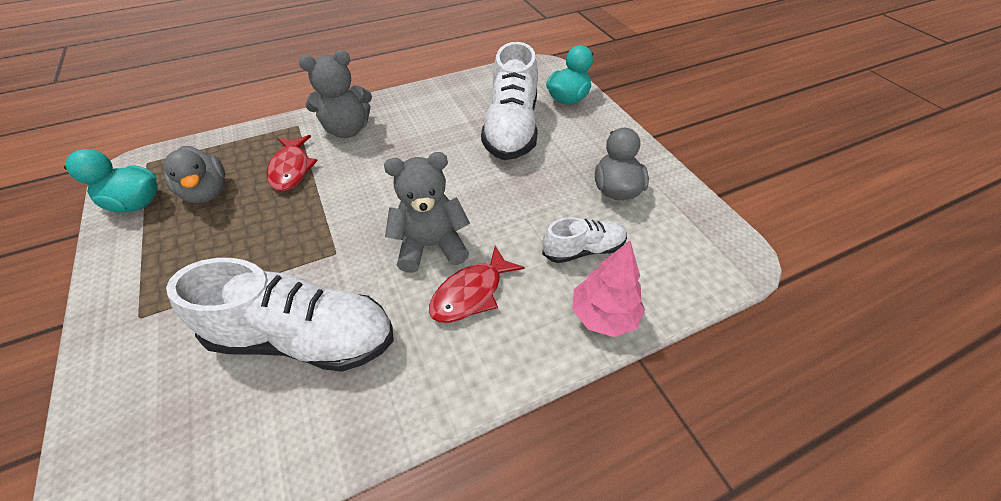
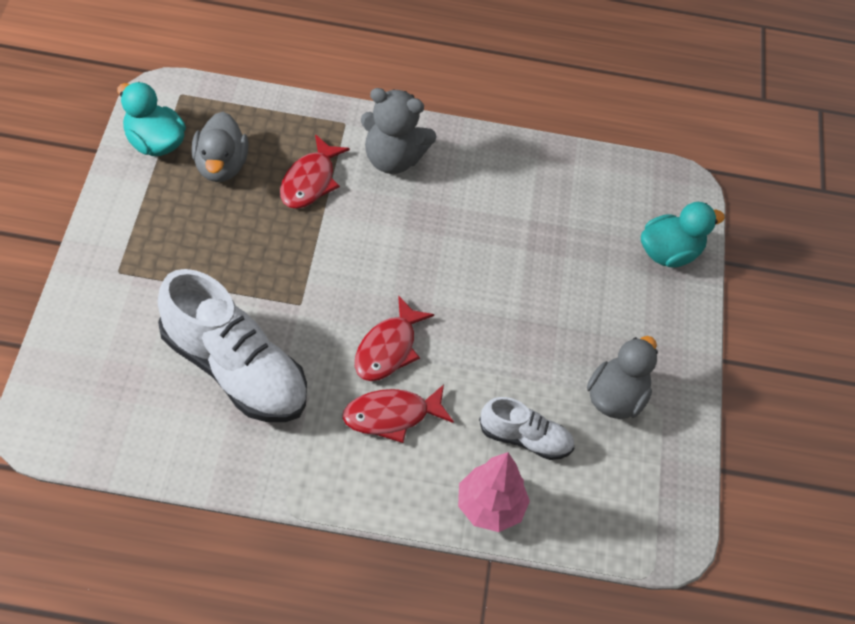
camera: 25 degrees right, 5 degrees up
(431, 246) = (388, 348): grey teddy bear -> red fish
(511, 129) = (568, 258): white shoe -> none

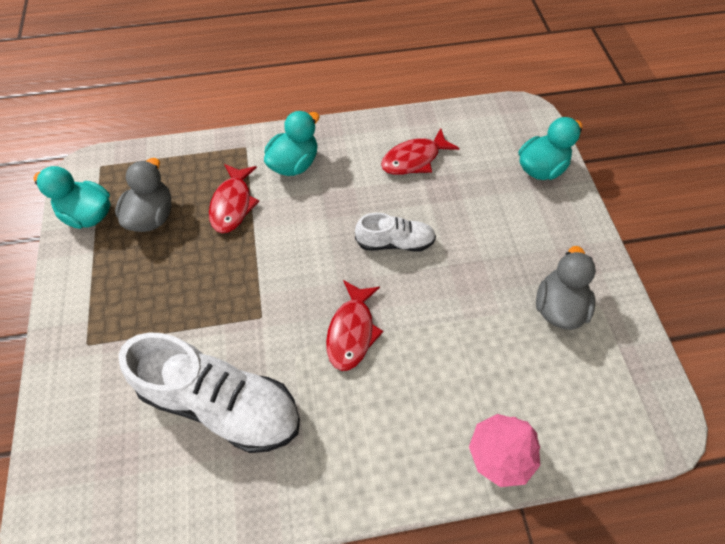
camera: 10 degrees left, 5 degrees up
(220, 166) = (152, 216): grey duck -> grey duck turned 150 degrees counterclockwise
(391, 416) = (379, 395): red fish -> red fish (414, 159)
(392, 159) = (294, 164): grey teddy bear -> turquoise duck
(525, 439) = (501, 373): white shoe -> white shoe (395, 242)

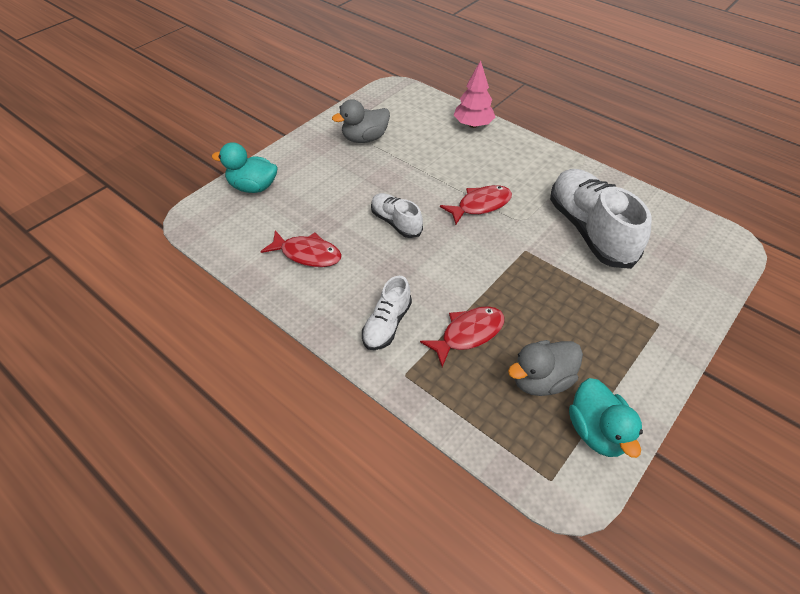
camera: 130 degrees left, 10 degrees down
(294, 164) = (387, 324): turquoise duck -> white shoe

